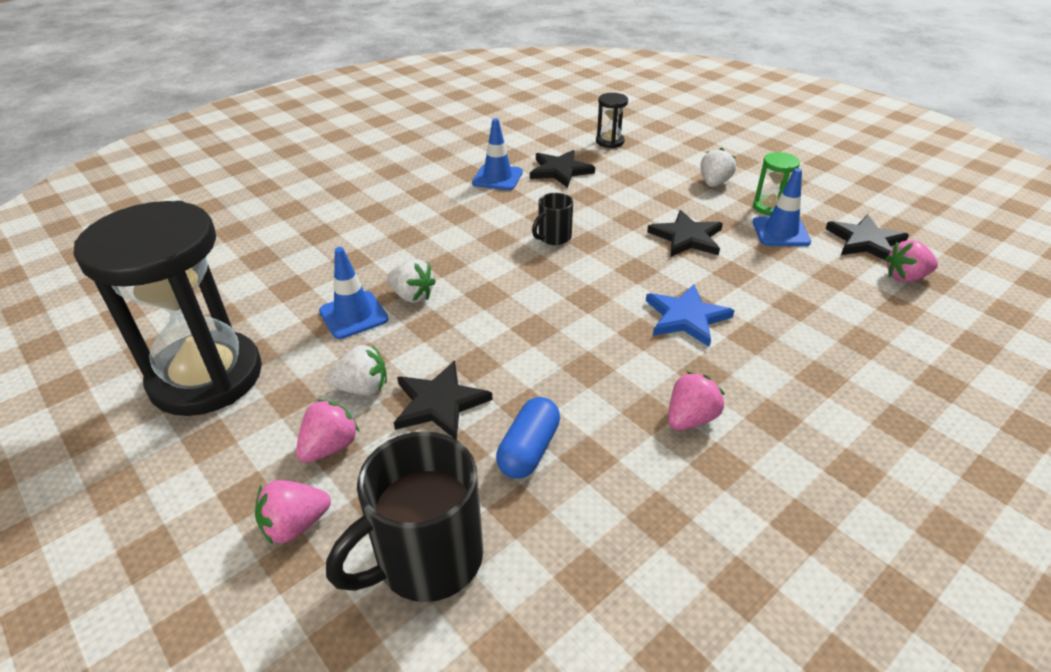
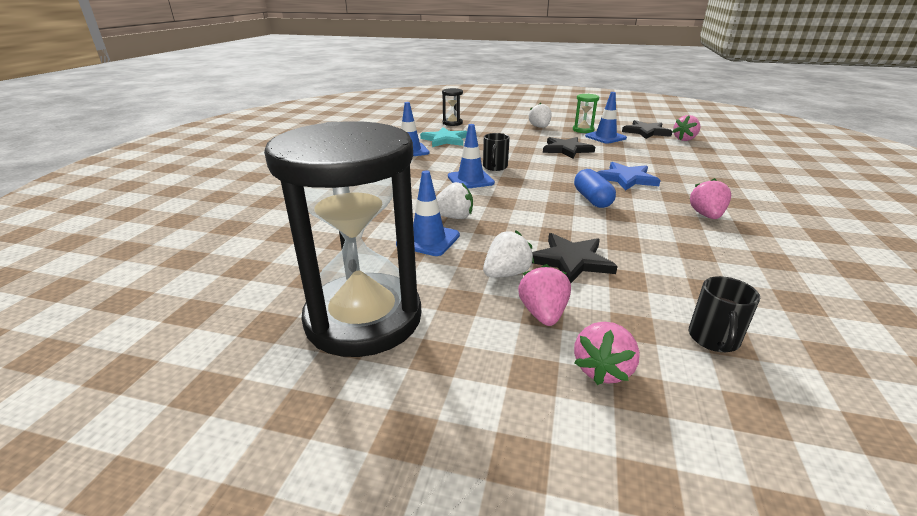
camera: 35 degrees left, 10 degrees down
(426, 559) = (713, 339): black mug -> black mug, size x0.52
(499, 248) = (470, 180): none -> blue traffic cone
(529, 449) = (661, 260): blue capsule -> blue capsule (592, 199)
(560, 171) = (445, 140): black star -> turquoise star

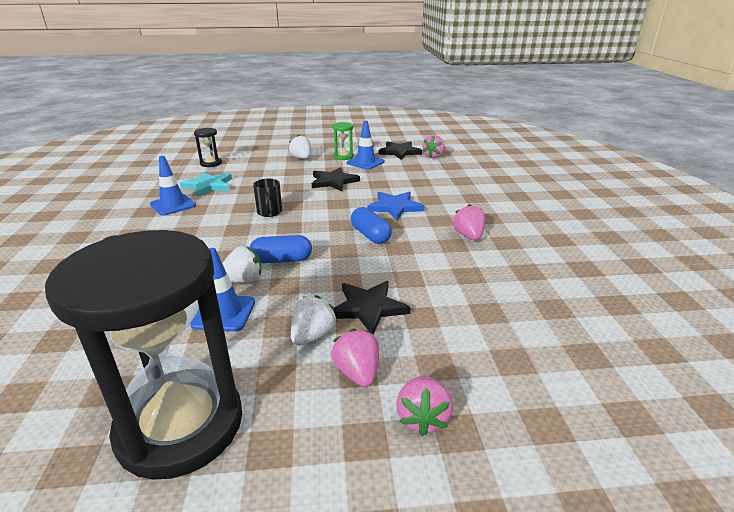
camera: 20 degrees left, 0 degrees up
(470, 180) = (248, 232): blue traffic cone -> none
(495, 207) = (282, 260): none -> blue capsule
(713, 339) = (501, 362): black mug -> none

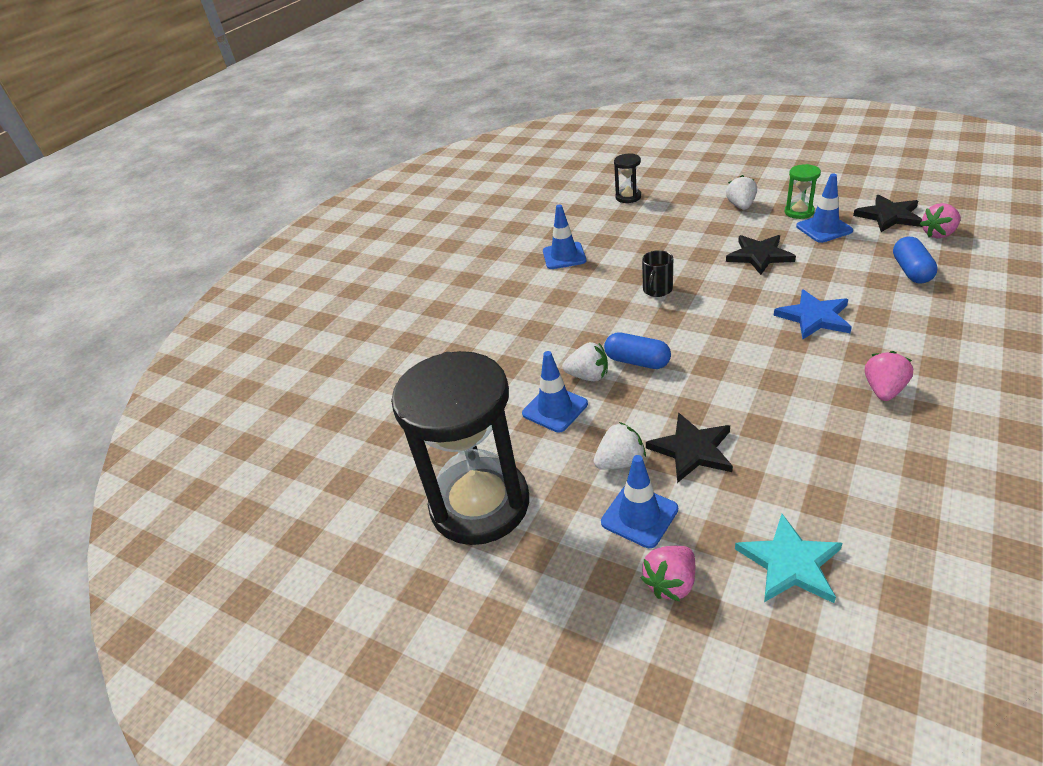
camera: 40 degrees right, 10 degrees up
(208, 186) = (610, 234): turquoise star -> turquoise star (790, 563)
(357, 373) = (639, 516): pink strawberry -> blue traffic cone
(370, 235) = (754, 354): blue capsule -> blue capsule (911, 271)

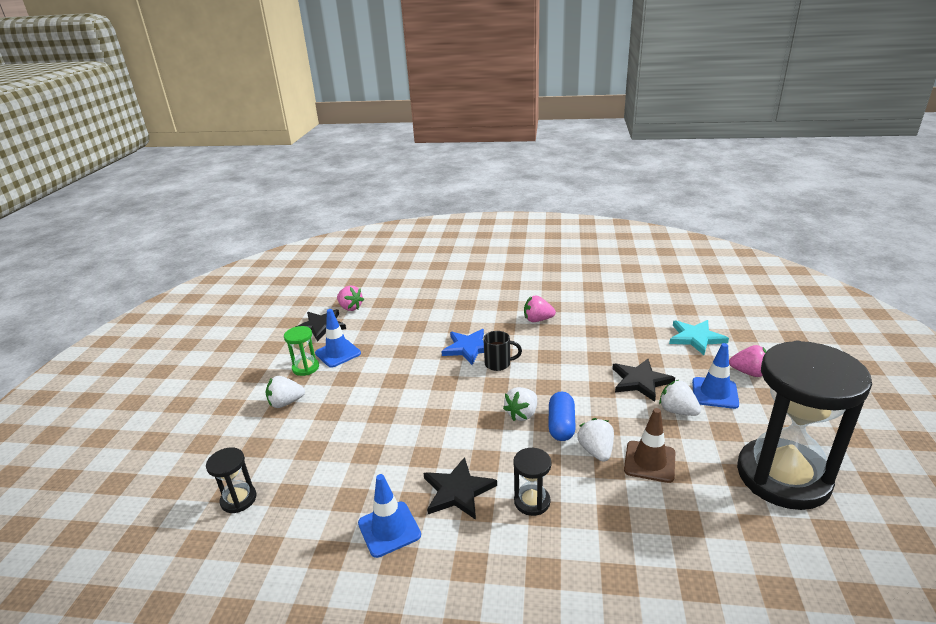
camera: 115 degrees left, 10 degrees down
(550, 324) = (532, 501): none -> black hourglass
(555, 409) = (649, 461): blue traffic cone -> brown traffic cone
(657, 290) = (450, 433): black mug -> black mug (498, 364)
(667, 338) = (522, 414): none -> white strawberry
(759, 256) = (383, 381): black star -> black star (457, 491)
(911, 271) = (401, 316): blue capsule -> none

